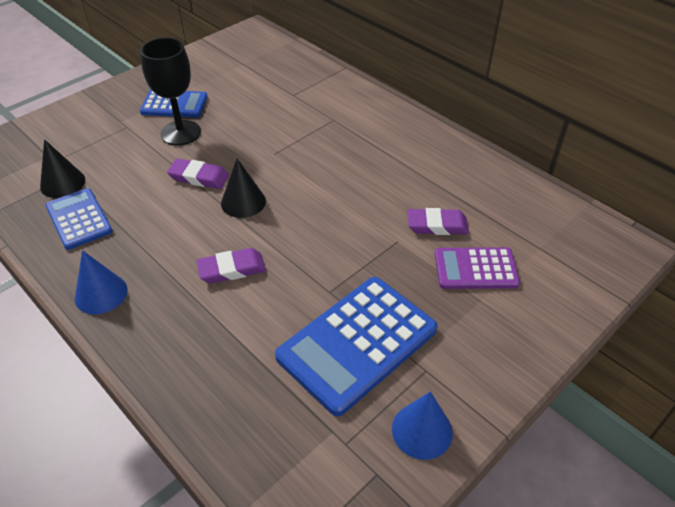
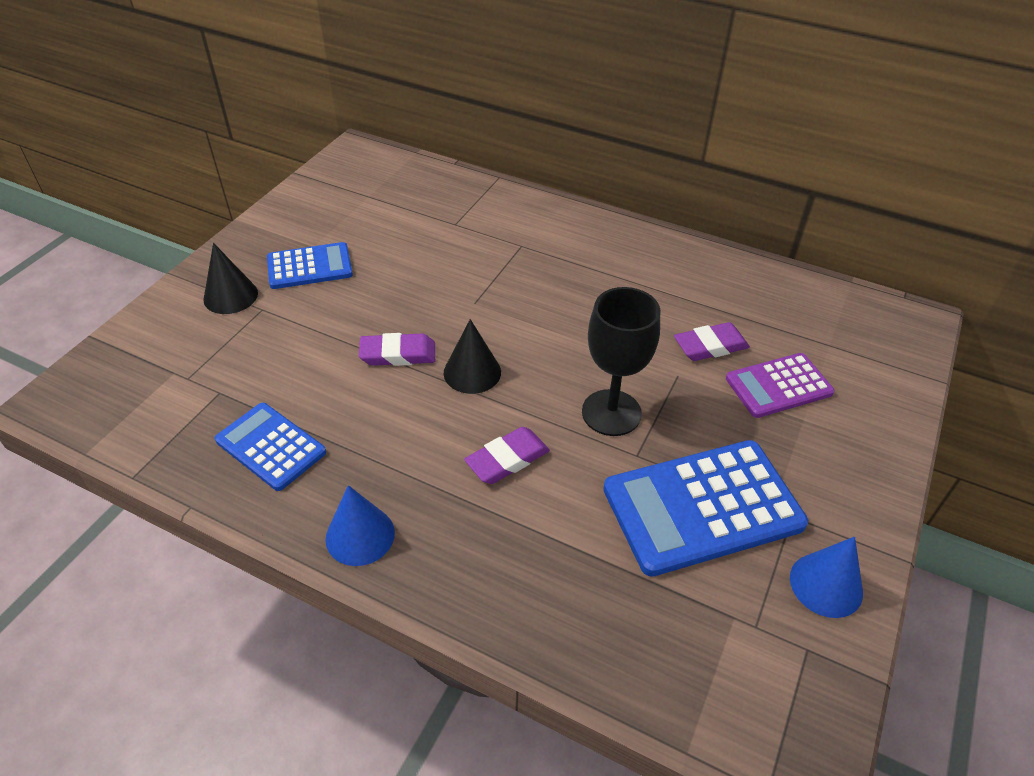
camera: 20 degrees left, 0 degrees up
(62, 183) = (218, 404): black cone -> black cone (230, 296)
(180, 133) = (340, 302): black goblet -> black goblet (611, 413)
(357, 343) = (702, 507): blue calculator -> blue calculator turned 45 degrees clockwise

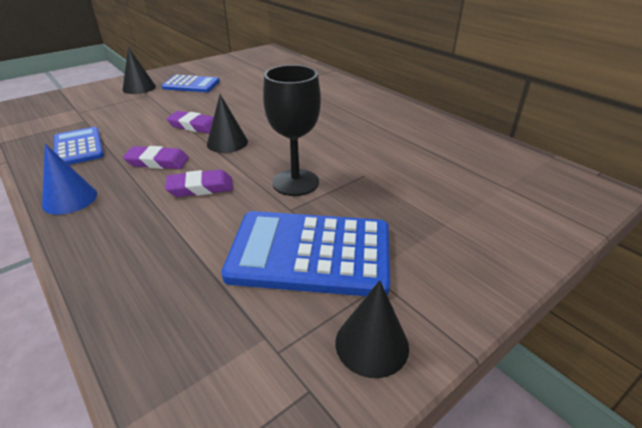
camera: 25 degrees right, 10 degrees down
(710, 346) = (403, 166): purple eraser -> purple eraser (157, 162)
(778, 386) = (440, 199): purple calculator -> none
(826, 585) = (371, 344): blue cone -> black cone

